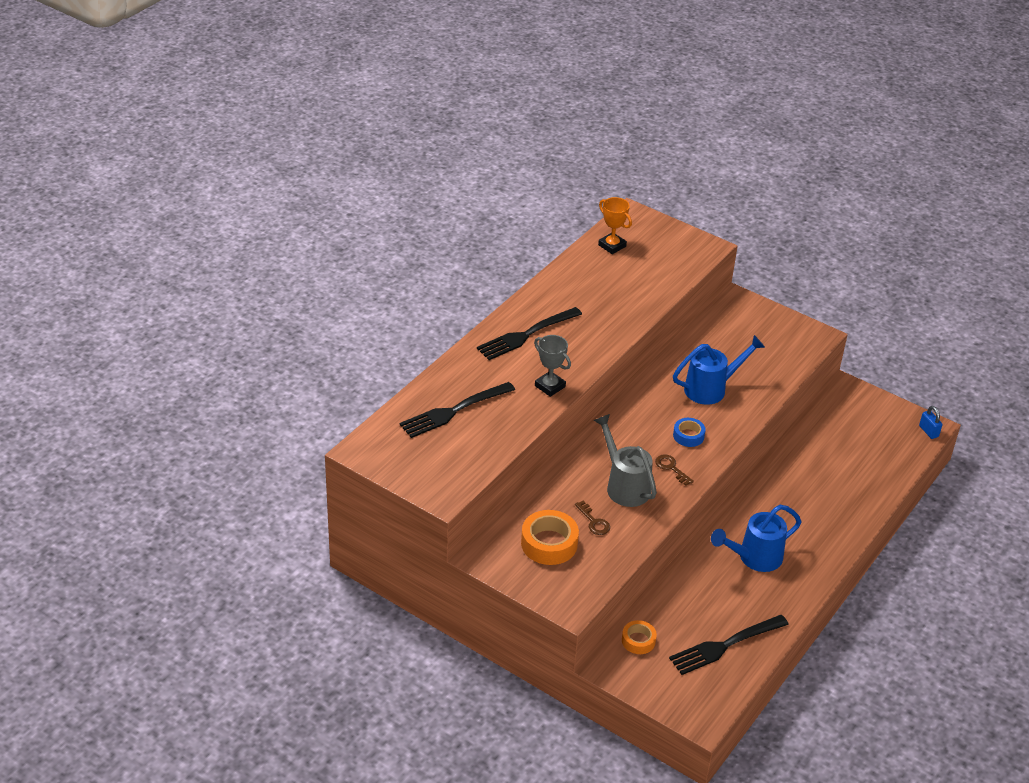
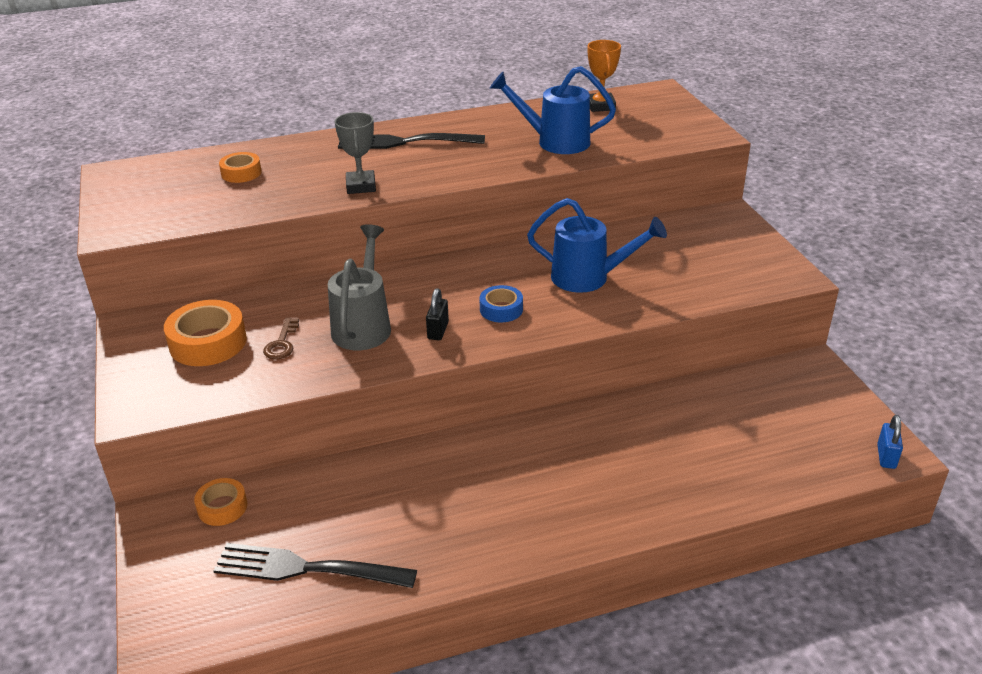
camera: 40 degrees right, 5 degrees down
(454, 410) = (241, 173): black fork -> orange tape
(671, 468) = (438, 331): brown key -> black padlock
(754, 558) = (472, 489): blue watering can -> blue watering can (555, 142)

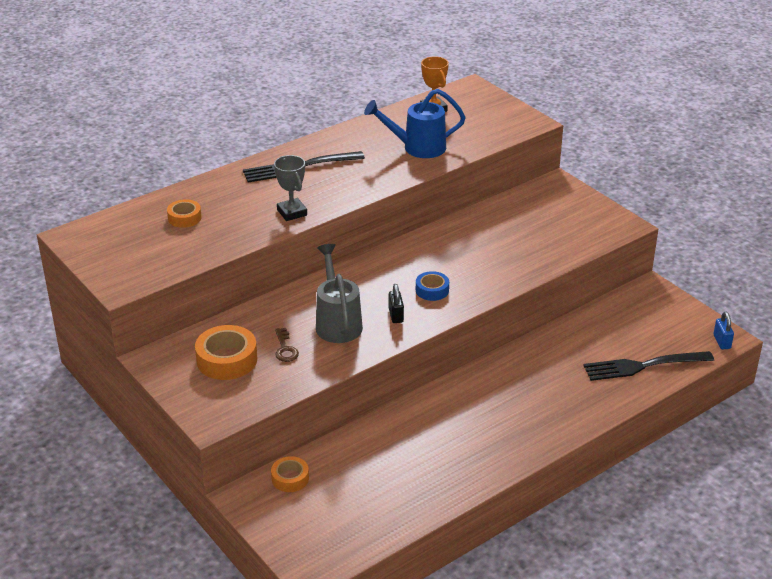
camera: 20 degrees left, 0 degrees up
(308, 568) = (381, 502): black fork -> black fork (644, 366)
(588, 278) = (481, 253): blue watering can -> none

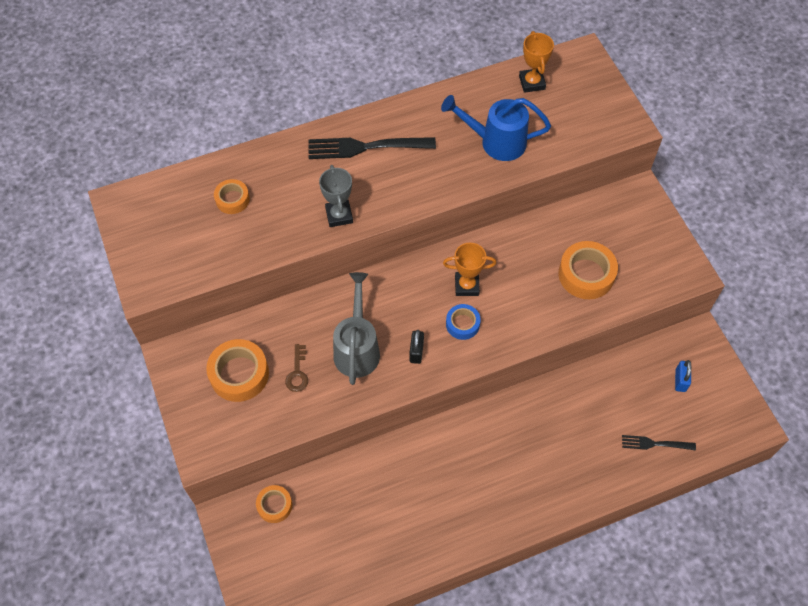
camera: 15 degrees right, 25 degrees up
(425, 265) = (467, 285): none -> orange trophy
(532, 240) = (586, 274): none -> orange tape
(644, 366) = (655, 444): black fork -> black fork, size x0.55
(721, 342) = (746, 430): blue padlock -> blue padlock (680, 380)

